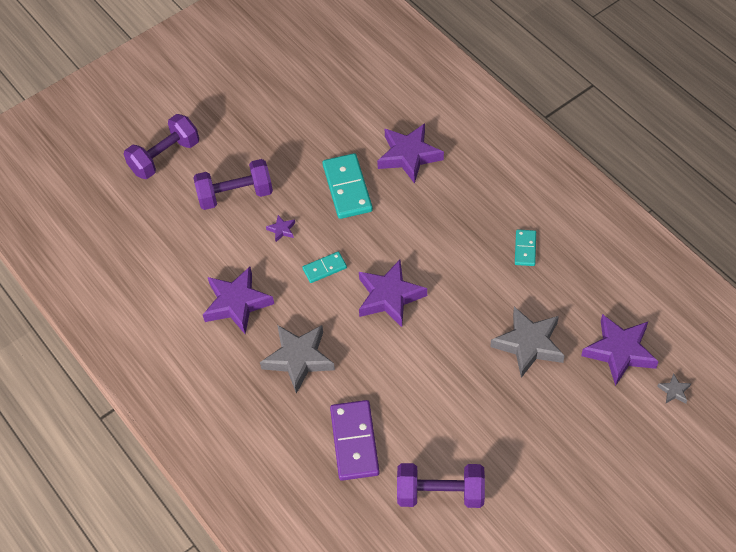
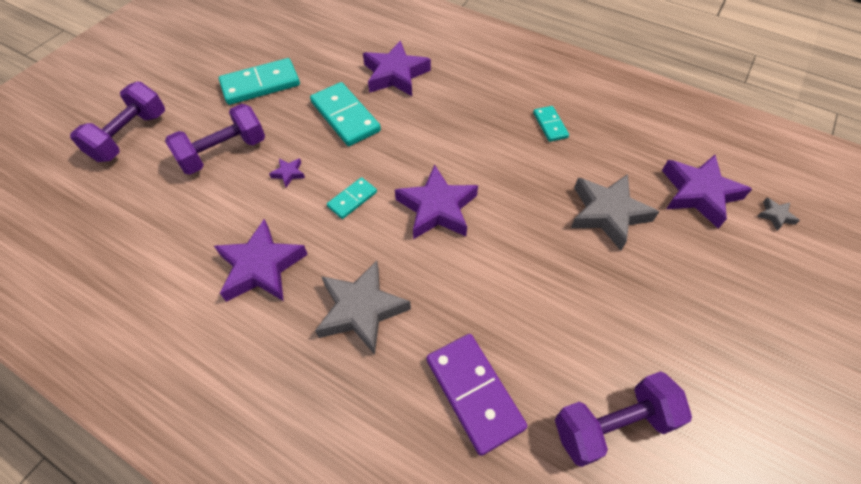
camera: 25 degrees left, 0 degrees up
(285, 133) = (260, 84): none -> turquoise domino

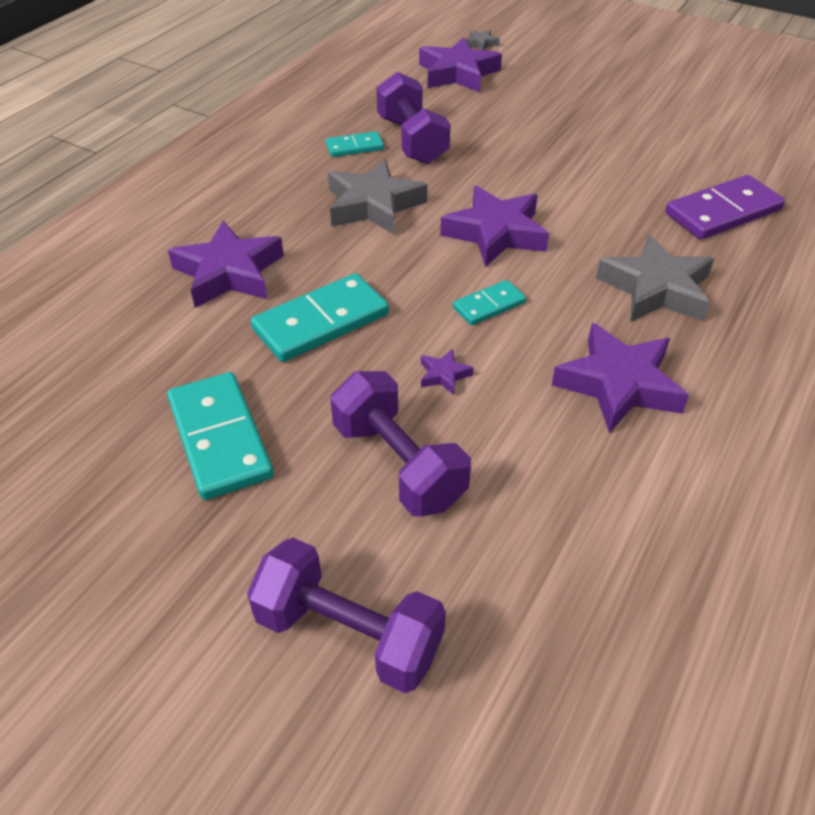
camera: 90 degrees left, 10 degrees down
(352, 199) = (489, 305): turquoise domino -> turquoise domino turned 75 degrees counterclockwise
(608, 213) = (489, 123): grey star -> grey star (373, 205)
(612, 425) = (719, 143): purple dumbbell -> purple dumbbell (412, 140)

